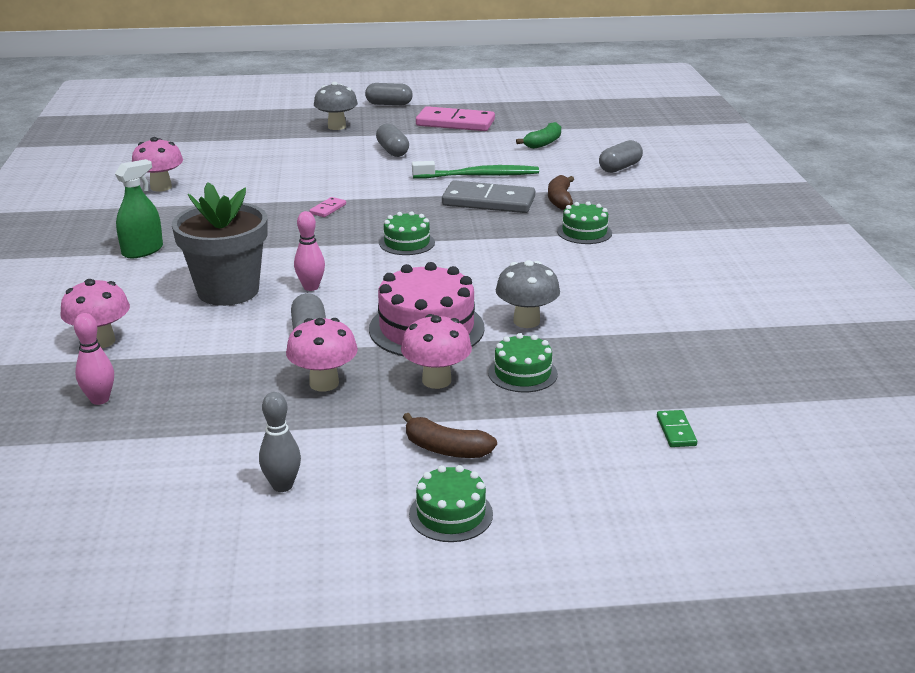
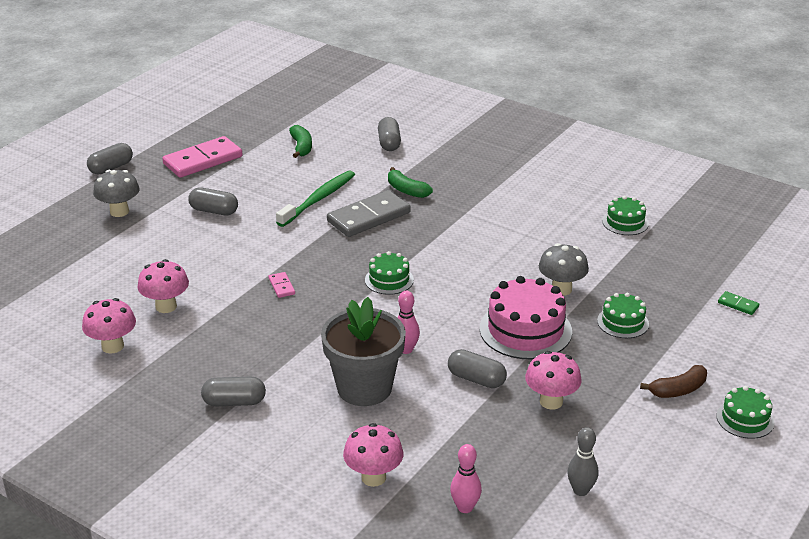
camera: 50 degrees left, 5 degrees up
(142, 251) = (234, 402): green spray bottle -> grey capsule
(282, 486) = (657, 468): grey bowling pin -> grey bowling pin (580, 490)
(436, 380) = (596, 357): pink mushroom -> pink mushroom (166, 306)
(560, 200) = (406, 190): brown banana -> green banana
(584, 232) = (468, 207): green cake -> green cake (625, 222)

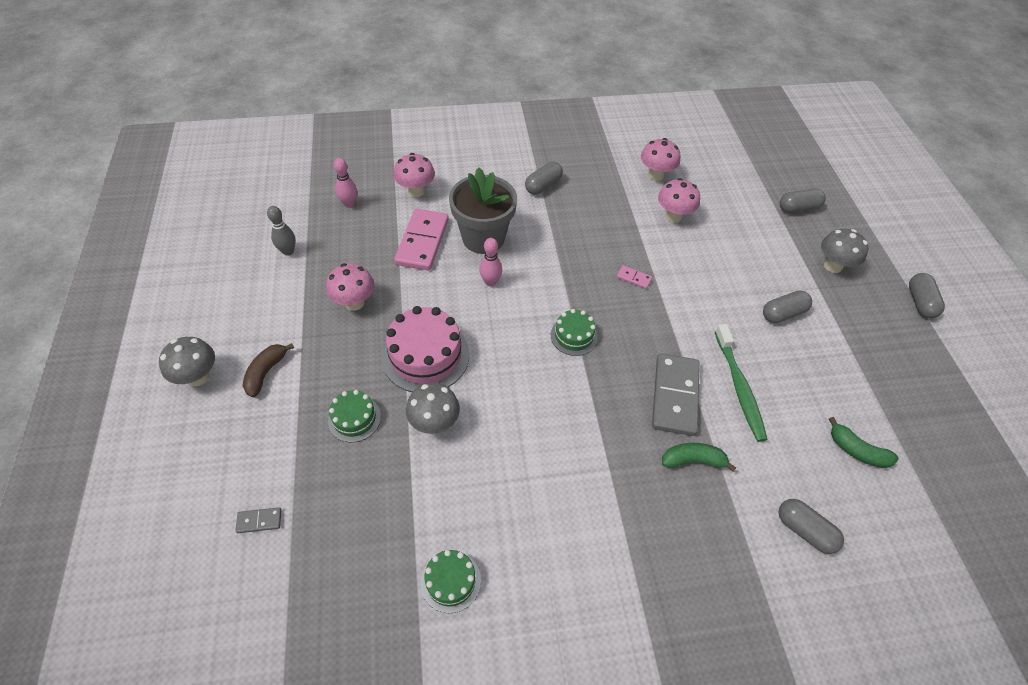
camera: 135 degrees right, 20 degrees up
(203, 160) = (887, 364): pink domino -> pink domino (422, 242)
(476, 379) = (420, 288): grey capsule -> grey capsule (798, 208)
(738, 305) = (259, 521): green domino -> grey domino
(745, 419) = (198, 377): green cake -> grey mushroom

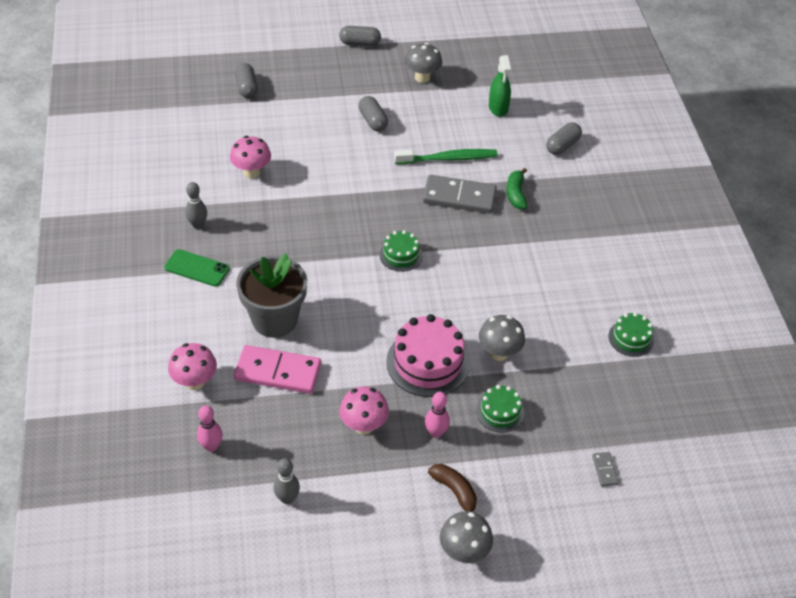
camera: 90 degrees left, 5 degrees down
(266, 372) = (455, 491): brown banana -> brown banana turned 150 degrees counterclockwise
(490, 282) = (336, 314): pink bowling pin -> pink bowling pin (436, 432)
(543, 186) = (197, 268): grey capsule -> green phone
(596, 183) = (198, 225): none -> grey bowling pin
(634, 278) = (332, 209): pink domino -> none
(655, 175) = (190, 178): pink mushroom -> none
(833, 266) = (320, 81): grey mushroom -> grey mushroom (422, 77)
(857, 451) = (498, 108): green banana -> green spray bottle

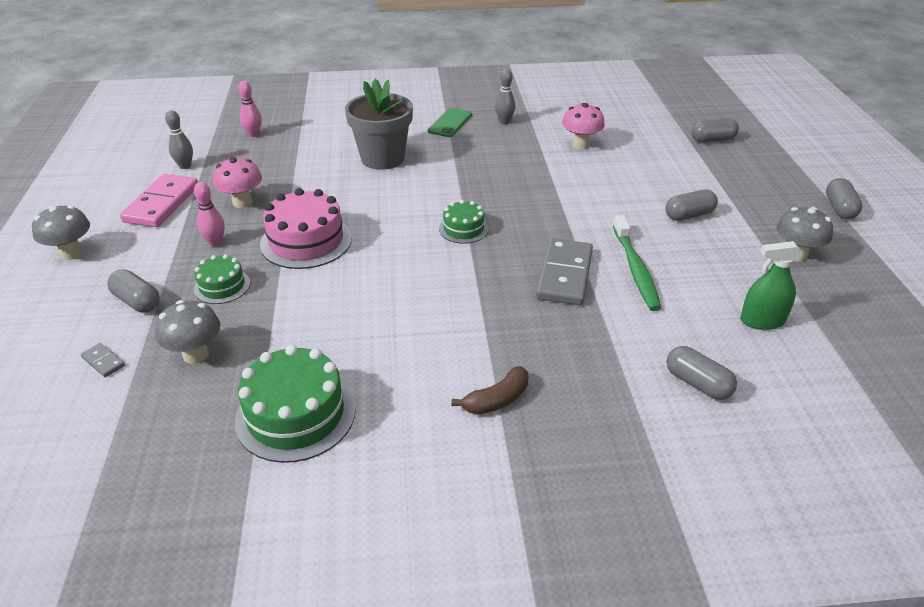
camera: 95 degrees right, 10 degrees down
(195, 382) = (322, 126): pink mushroom -> none
(278, 372) = (320, 161): pink domino -> pink domino (162, 204)
(455, 491) = (140, 251): brown banana -> brown banana (497, 400)
(499, 353) = (305, 291): grey mushroom -> grey mushroom (196, 354)
(516, 194) = (578, 325): green banana -> none
(529, 470) = (137, 302): none -> grey capsule
(604, 470) = (103, 361): grey domino -> grey domino turned 45 degrees clockwise
(631, 338) = (296, 414): green cake -> green cake, size x1.79

